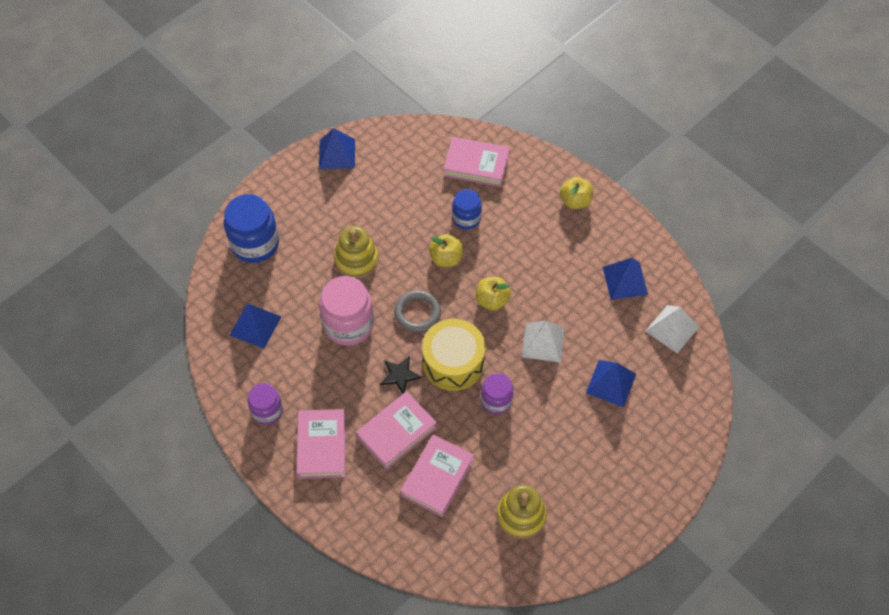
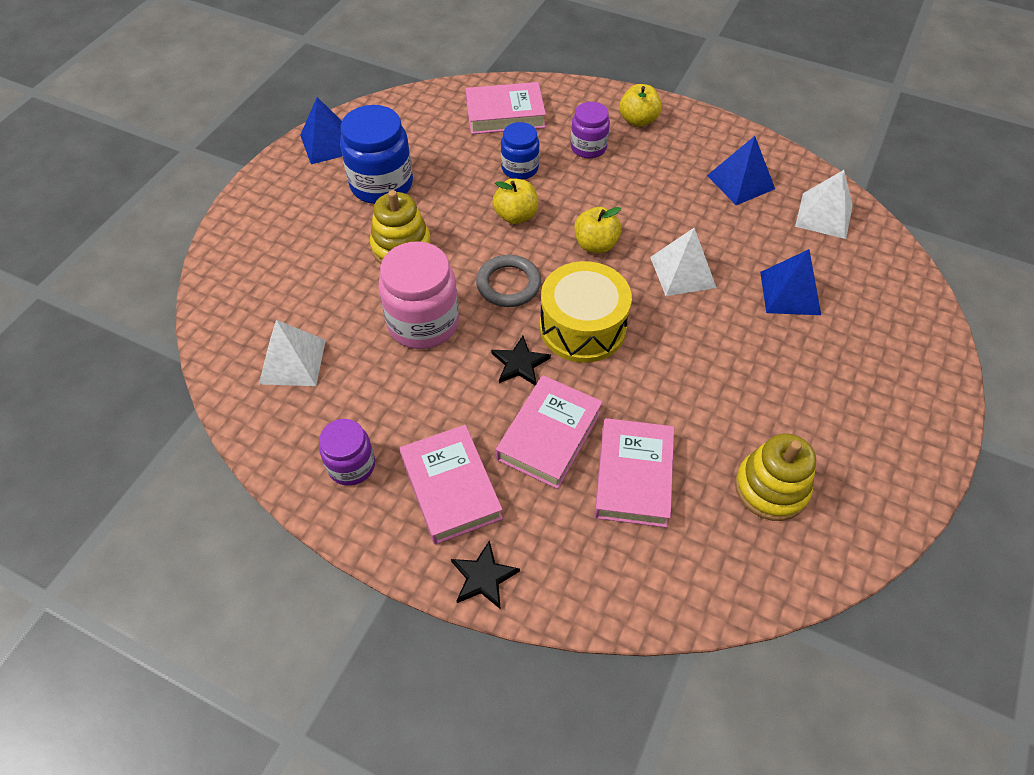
camera: 20 degrees left, 5 degrees down
(255, 243) = (256, 265): blue jar -> blue jar (381, 184)
(255, 325) = (292, 361): blue pyramid -> white pyramid
(319, 508) = (483, 577): none -> black star
(496, 400) = (661, 355): purple jar -> purple jar (588, 147)

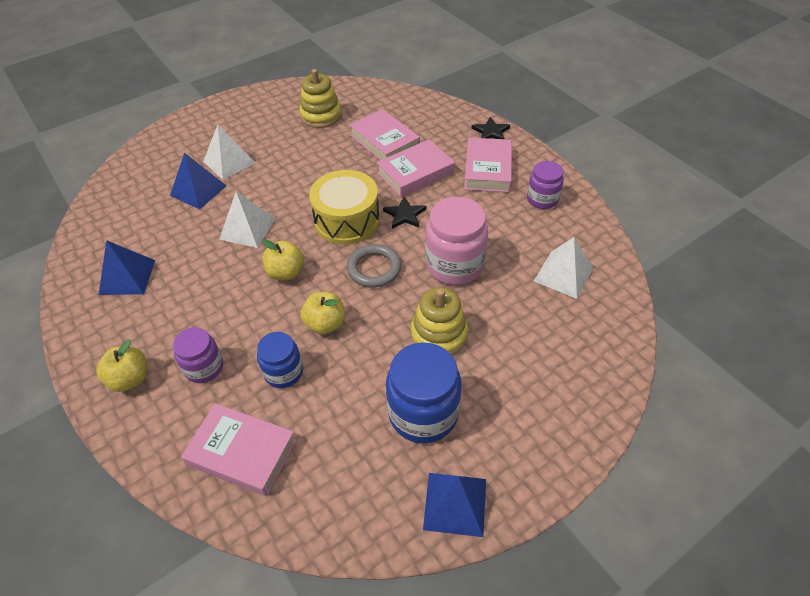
camera: 150 degrees left, 5 degrees down
(633, 476) = (384, 142): pink book -> pink book turned 75 degrees counterclockwise
(824, 215) = (109, 227): white pyramid -> white pyramid (229, 162)

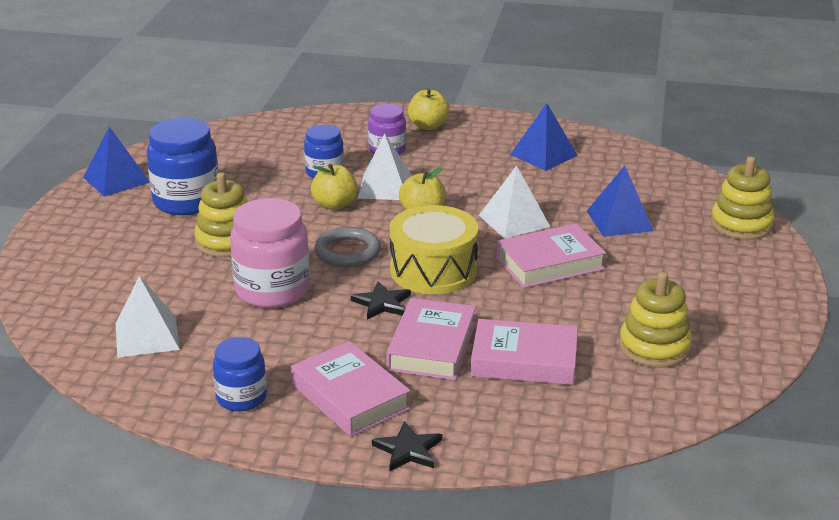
camera: 135 degrees right, 20 degrees down
(154, 149) = (741, 224): none -> yellow stacking toy
(229, 162) = (646, 253): white pyramid -> white pyramid (385, 187)
(242, 452) = (293, 137): pink book -> pink book (549, 263)
(542, 199) = (241, 398): purple jar -> blue jar

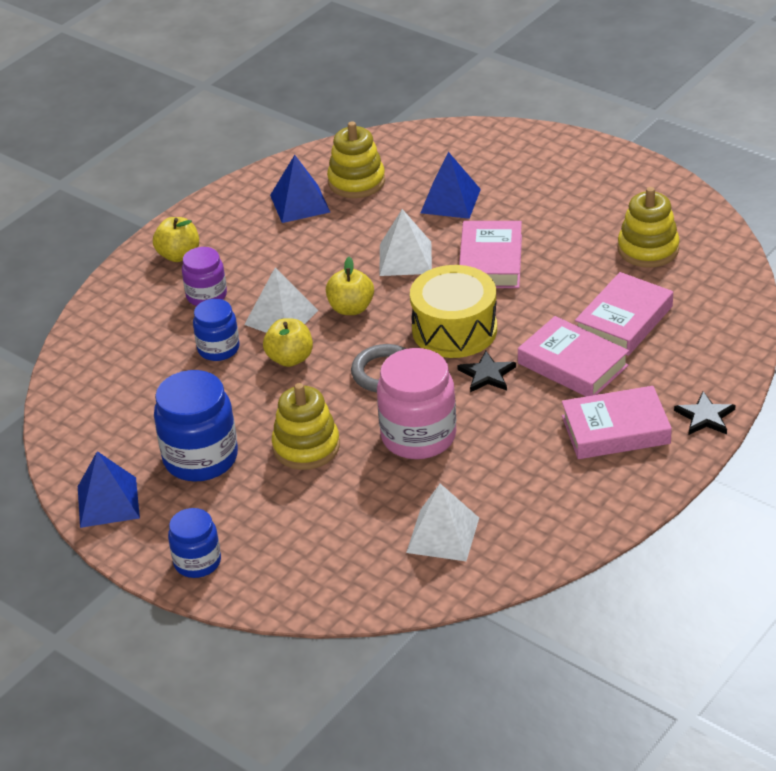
camera: 60 degrees left, 10 degrees up
(241, 398) = (579, 494): blue jar -> blue jar (197, 562)
(741, 224) = (505, 141): yellow stacking toy -> yellow stacking toy (356, 182)

